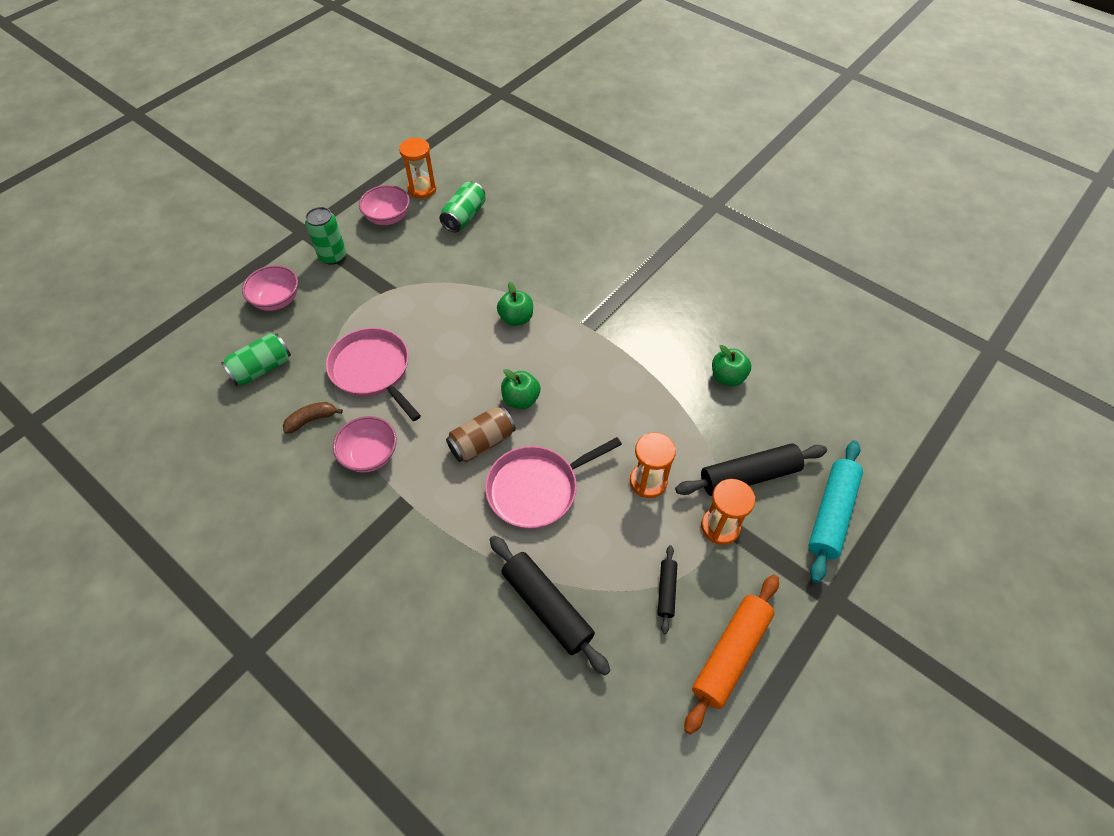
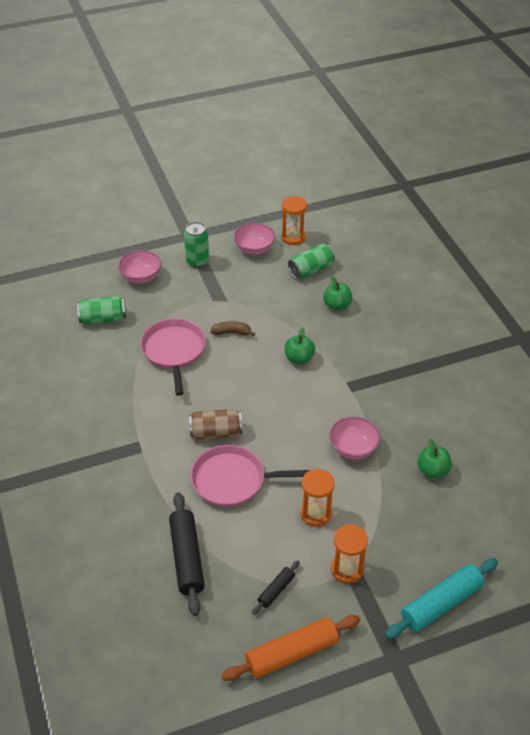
camera: 30 degrees right, 10 degrees down
(312, 420) = (113, 366): brown banana -> brown banana (232, 332)
(370, 455) = (136, 406): pink bowl -> pink bowl (353, 448)
(521, 399) = (263, 416): green apple -> green apple (337, 305)
(749, 476) = (395, 546): black rolling pin -> none

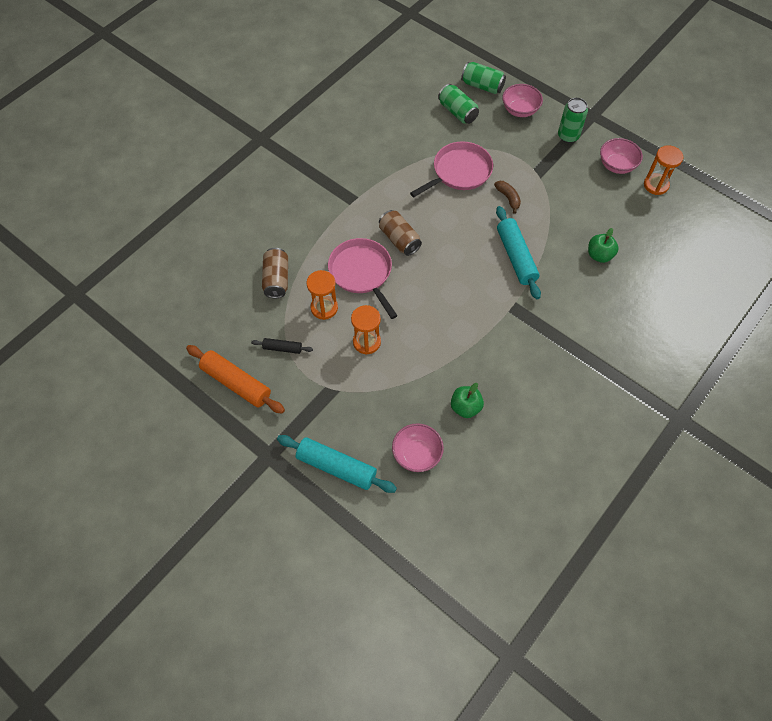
camera: 60 degrees right, 15 degrees up
(187, 557) = (276, 279): black rolling pin -> brown can
(299, 358) = (516, 257): green apple -> turquoise rolling pin
(311, 270) = (626, 217): green can -> green can (482, 86)
(347, 569) = (328, 387): orange hourglass -> orange hourglass (324, 308)
(353, 448) = (448, 339): pink bowl -> pink bowl (417, 454)

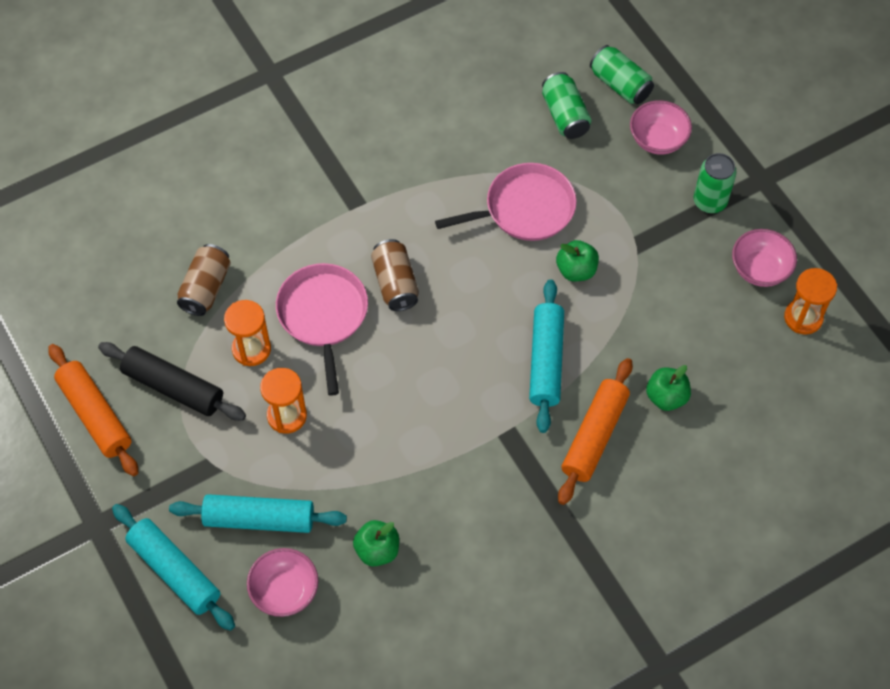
camera: 20 degrees right, 0 degrees up
(282, 348) = (173, 387): black rolling pin -> black rolling pin, size x1.94
(378, 414) = (259, 519): none -> turquoise rolling pin
(508, 198) = (576, 270): brown banana -> green apple
(568, 292) = (594, 436): none -> orange rolling pin

